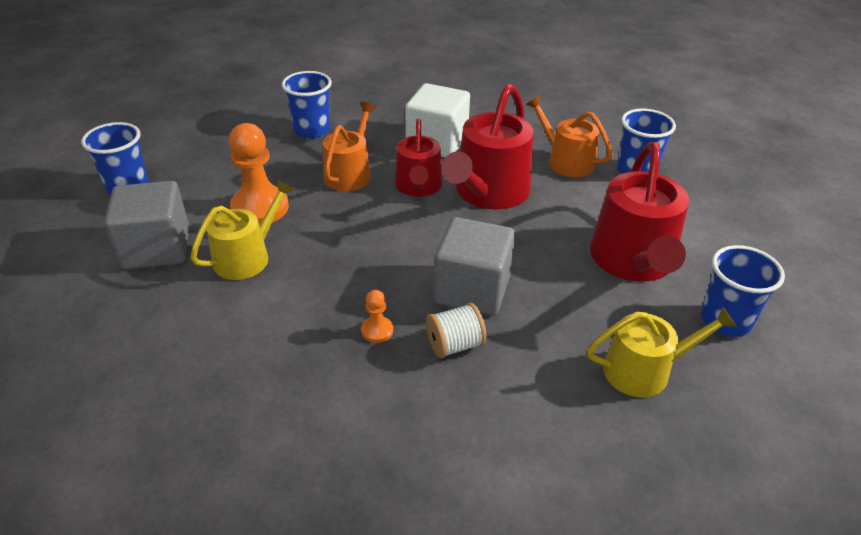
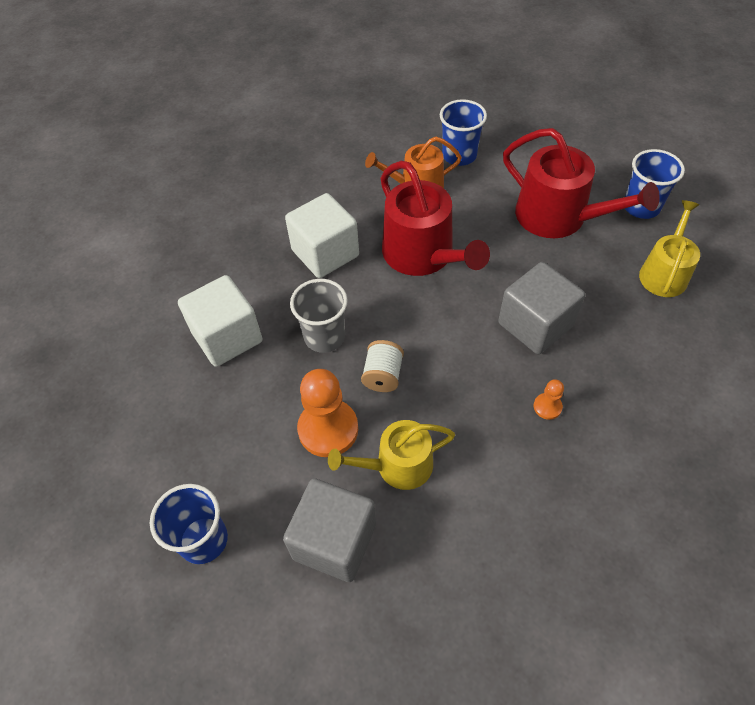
camera: 55 degrees left, 15 degrees up
(247, 257) = (397, 466): yellow watering can -> yellow watering can turned 90 degrees counterclockwise
(312, 130) = (227, 337): blue cup -> white cube
(350, 173) = (324, 336): orange watering can -> grey cup
(418, 187) = (381, 297): red watering can -> none
(455, 345) = (588, 364): white spool -> white spool (383, 375)

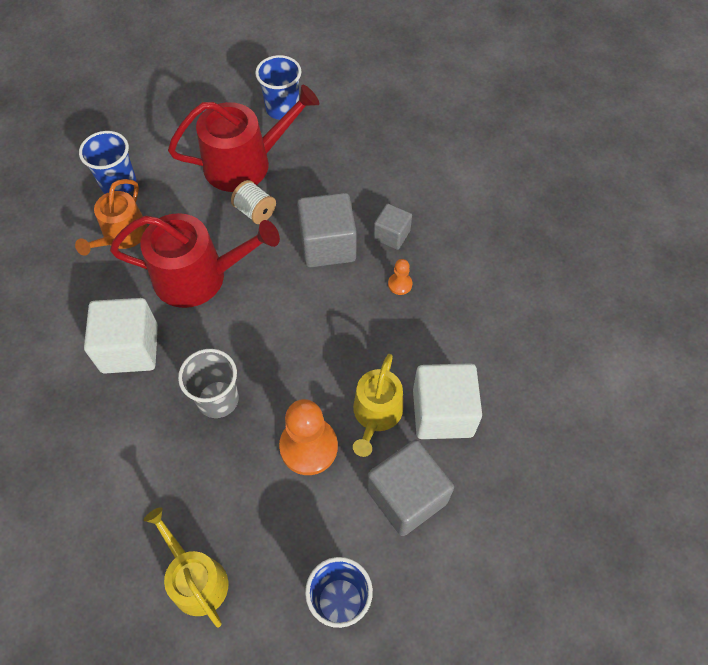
camera: 60 degrees left, 5 degrees up
(227, 337) = (152, 481): white cube -> white cube (442, 412)
(383, 375) = (290, 377): white spool -> white spool (255, 211)
(594, 368) = (391, 235): none -> grey cube
(664, 273) = (349, 138): yellow watering can -> yellow watering can (195, 578)

